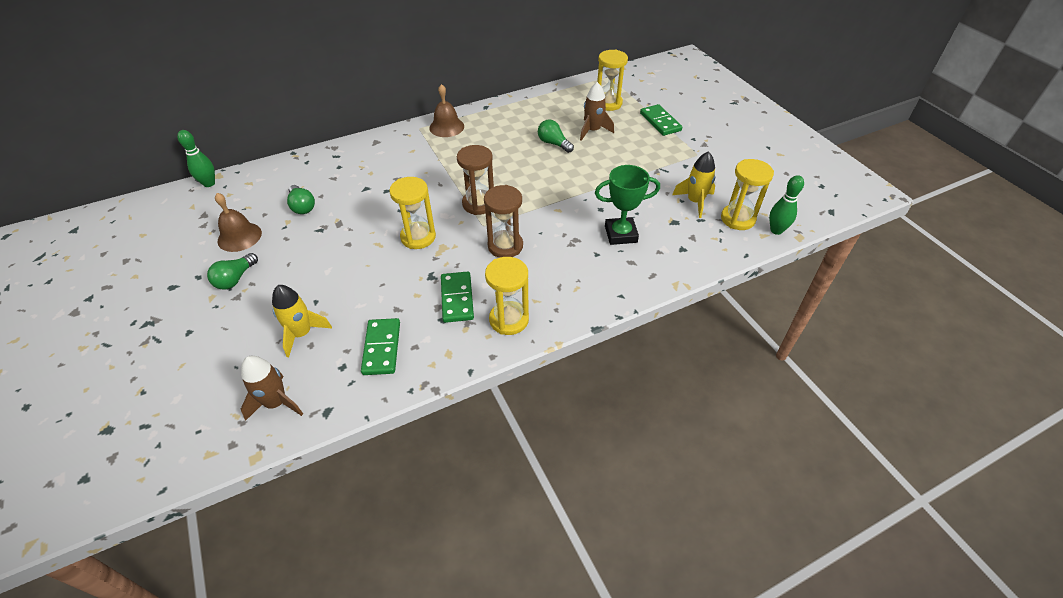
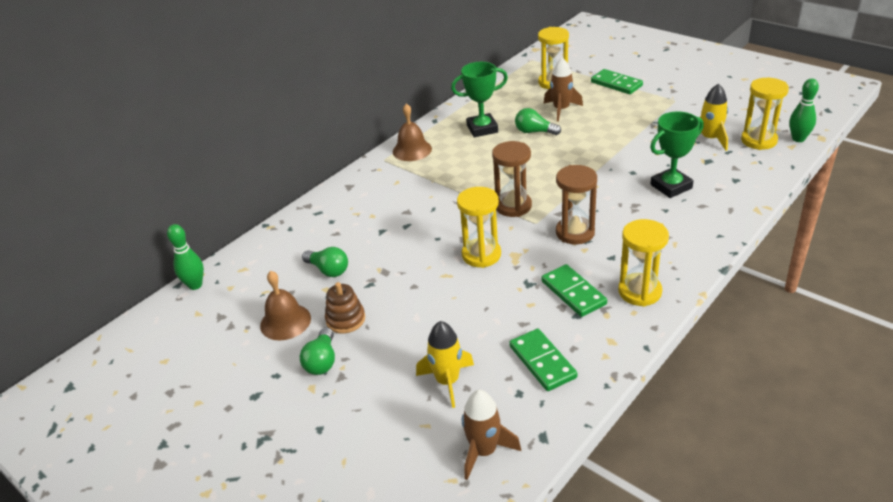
camera: 20 degrees left, 10 degrees down
(279, 252) = (345, 319): none -> brown stacking toy
(515, 126) = (482, 129): none -> green trophy

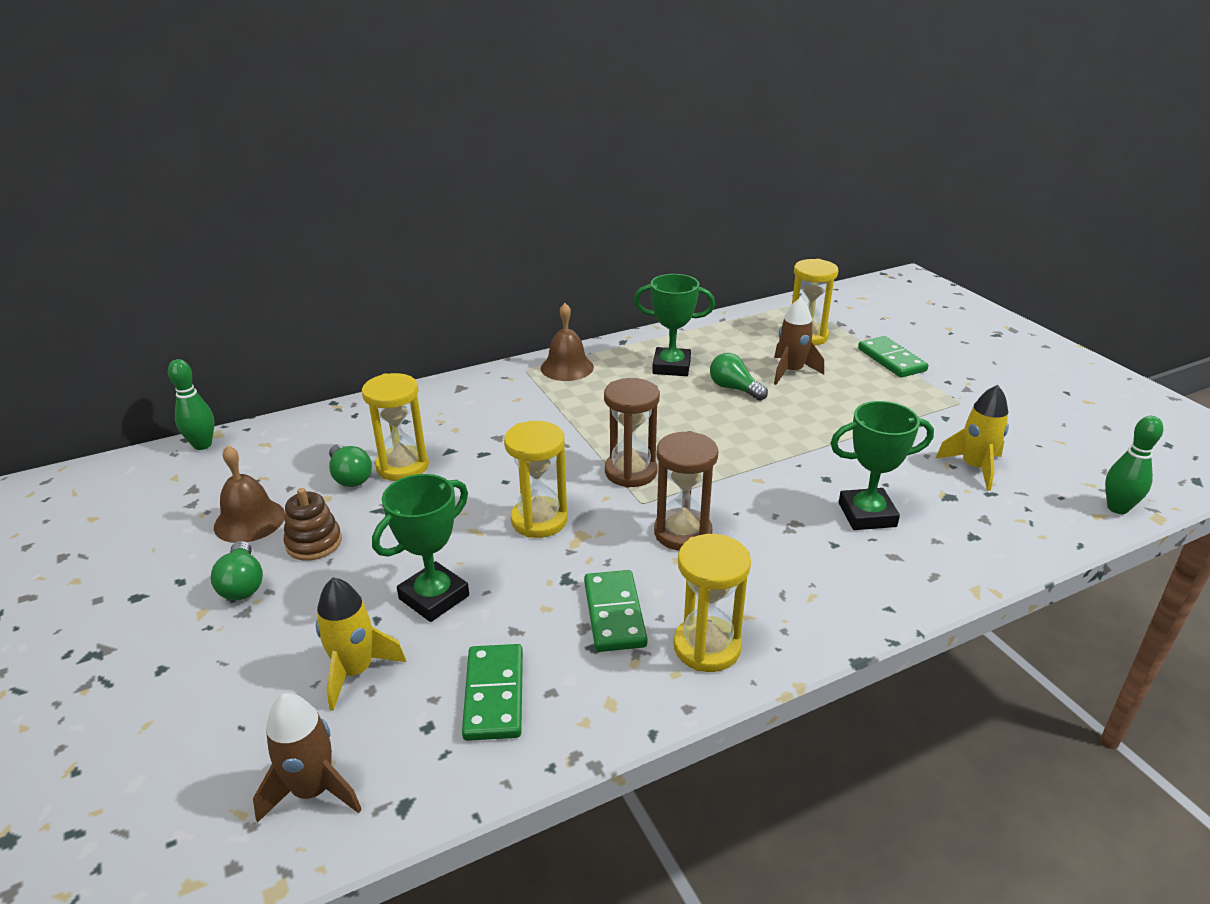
camera: 20 degrees right, 5 degrees down
(322, 361) = (242, 584): green light bulb -> green light bulb turned 45 degrees counterclockwise
(456, 323) = (434, 597): none -> green trophy
(758, 140) = (1050, 492): yellow hourglass -> yellow hourglass (402, 466)

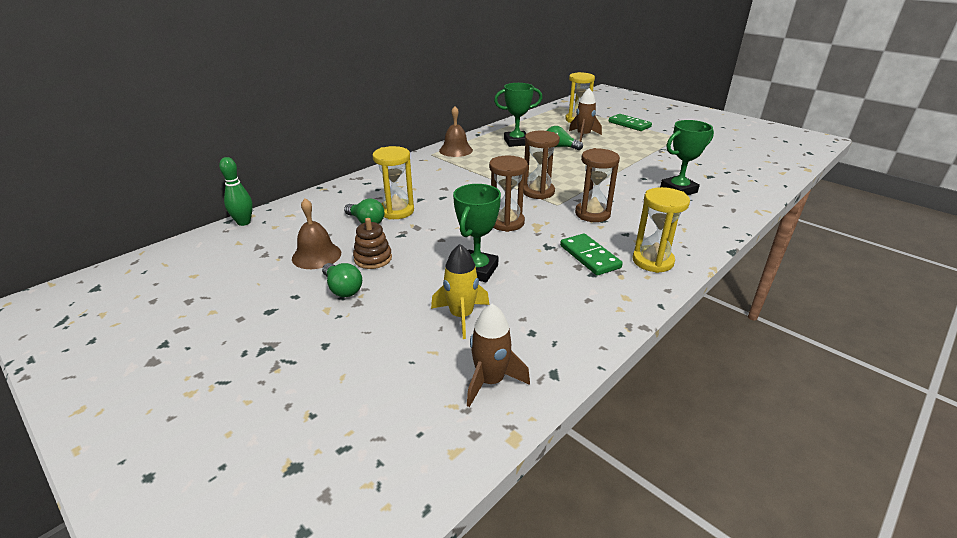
camera: 20 degrees left, 0 degrees up
(494, 695) = (557, 308): green domino -> none
(539, 520) = (506, 222): yellow hourglass -> brown hourglass
(974, 467) = (710, 162): yellow rocket -> none
(1117, 508) = (787, 168): green bowling pin -> none

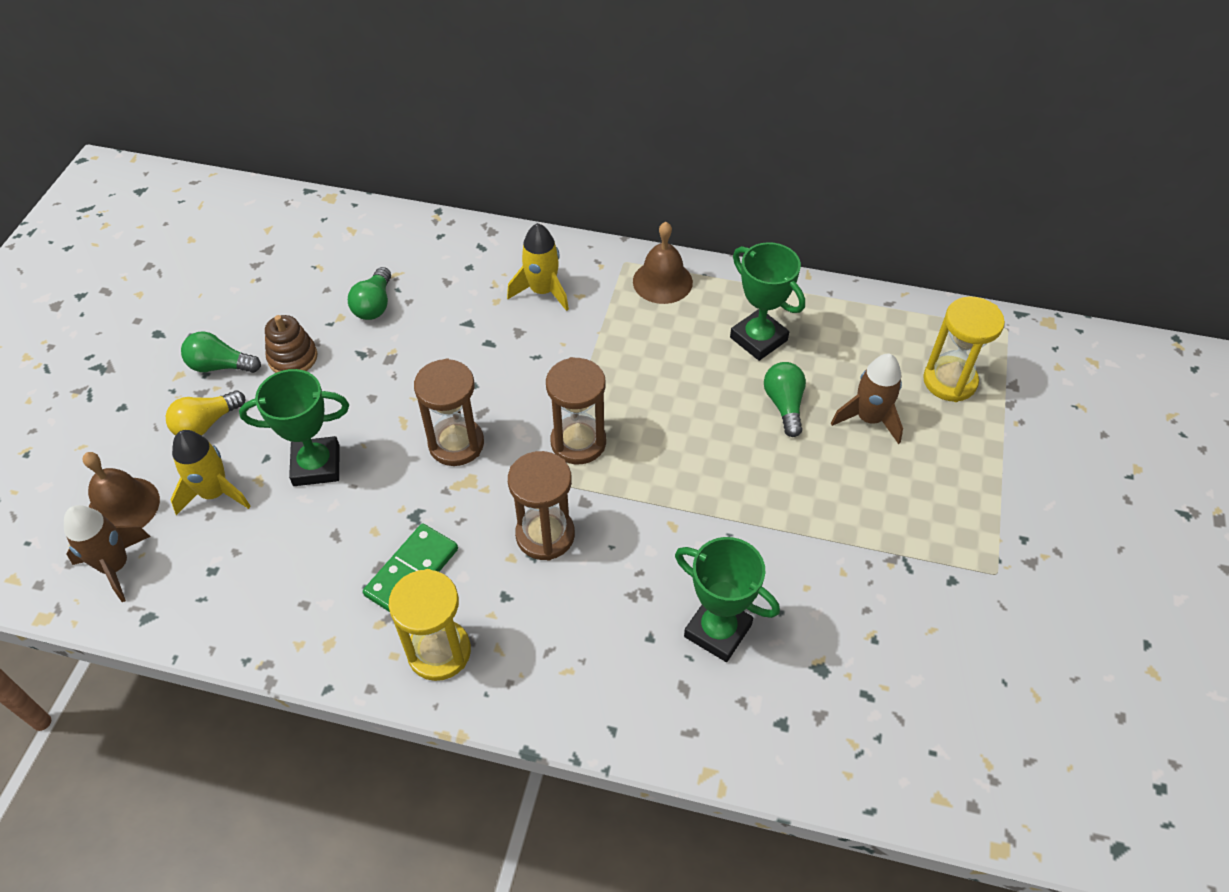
camera: 60 degrees right, 20 degrees up
(244, 222) = (311, 204): green bowling pin -> none
(316, 255) = (274, 306): brown bell -> brown bell (123, 506)
(342, 289) = (220, 366): green light bulb -> green light bulb turned 75 degrees clockwise
(391, 306) = (206, 424): none -> yellow light bulb
(396, 211) = (419, 318): yellow hourglass -> none
(423, 176) = (542, 291): none -> yellow rocket
(629, 124) = (1000, 470): green domino -> none

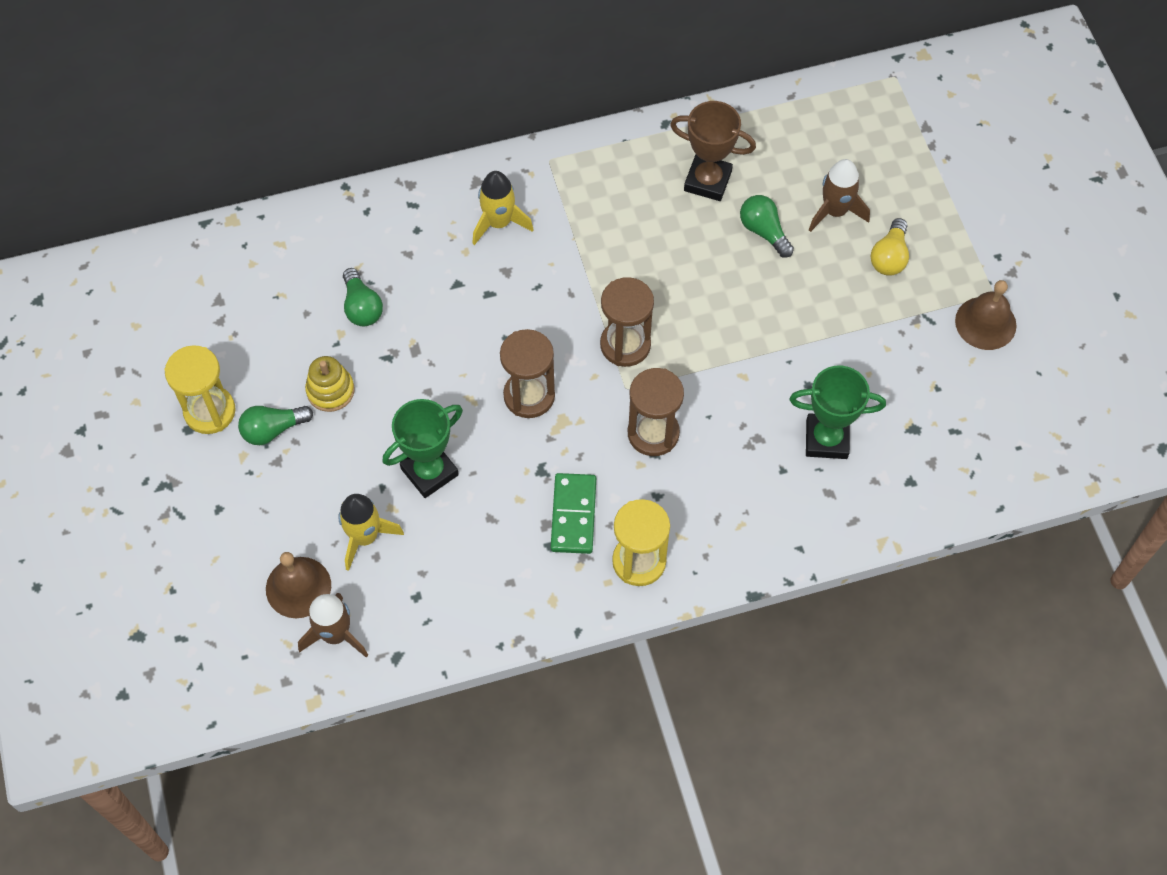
camera: 30 degrees left, 10 degrees up
(206, 424) = (306, 485): yellow light bulb -> yellow light bulb (889, 257)
(293, 357) = (330, 390): brown stacking toy -> yellow stacking toy
(662, 281) = (594, 164): brown bell -> brown bell (985, 323)
(758, 339) = (707, 181): green trophy -> brown trophy
(949, 381) = (877, 147): yellow hourglass -> yellow hourglass (210, 411)

